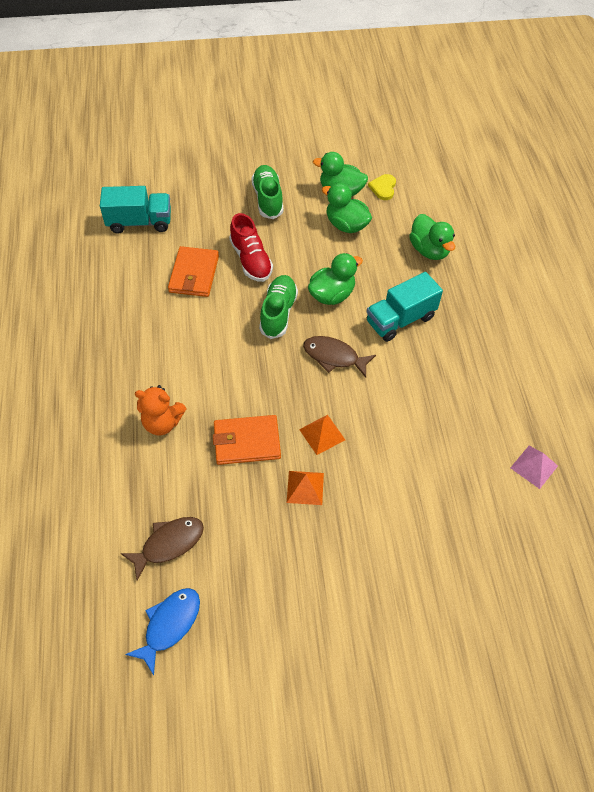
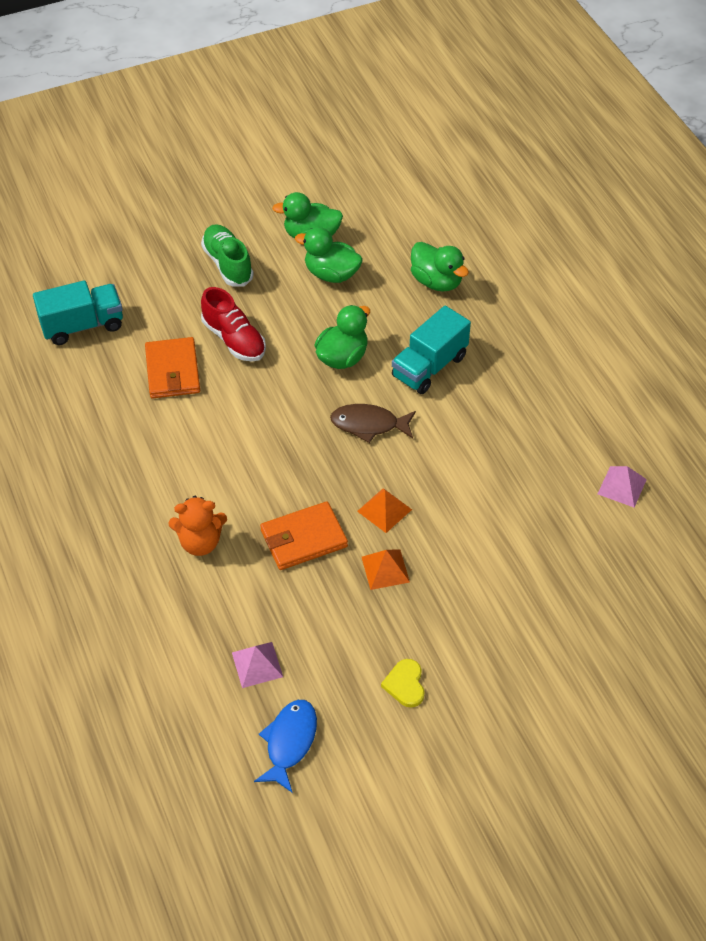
camera: 15 degrees left, 5 degrees down
(168, 544) = (257, 664): brown fish -> pink pyramid
(278, 313) = (288, 392): green shoe -> none
(383, 188) = (360, 221): yellow heart -> yellow heart (405, 684)

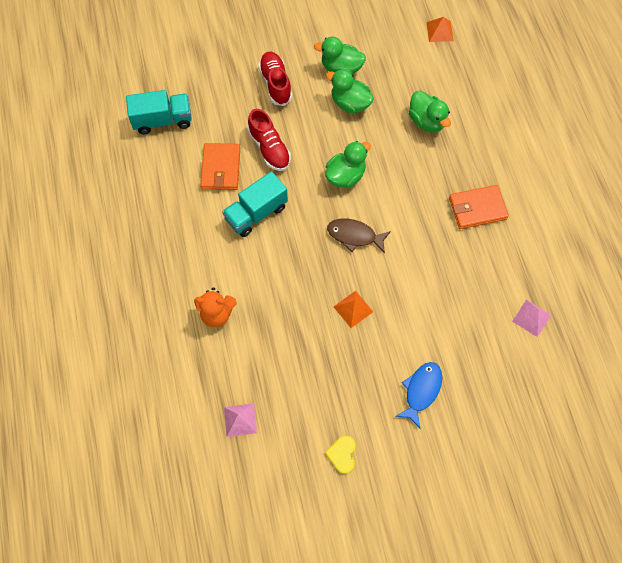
camera: 10 degrees right, 15 degrees up
(228, 264) = (275, 84): green shoe -> red shoe
(289, 742) = (252, 486): blue fish -> blue fish (421, 391)
(303, 538) = (291, 323): orange wallet -> orange wallet (477, 208)
(385, 569) = (345, 358): orange pyramid -> orange pyramid (440, 31)
(429, 367) = (408, 193): turquoise truck -> turquoise truck (256, 213)

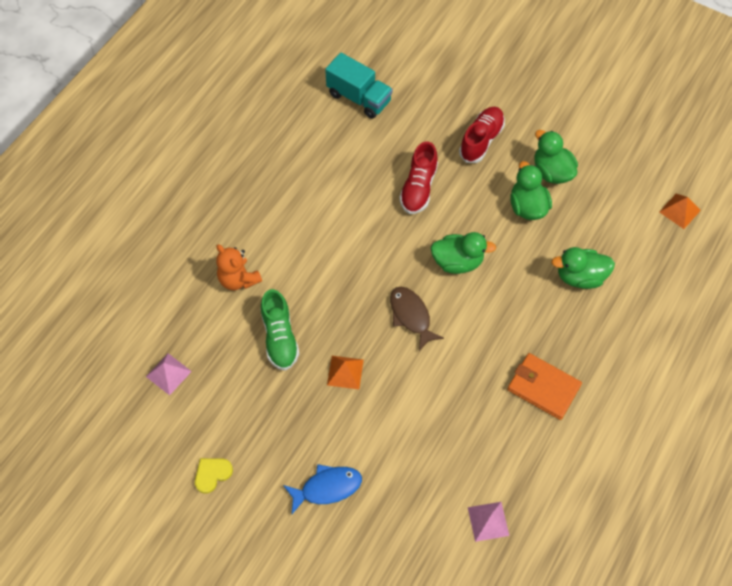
camera: 45 degrees right, 5 degrees down
(221, 168) = (363, 171): orange wallet -> none
(256, 213) = (352, 230): turquoise truck -> none
(287, 326) = (279, 337): none -> green shoe
(427, 121) = (580, 277): green duck -> green duck turned 75 degrees clockwise

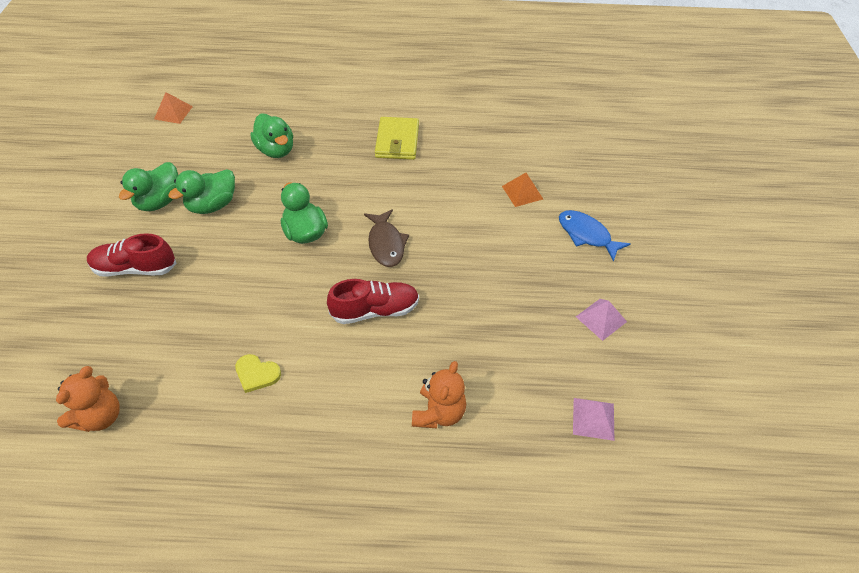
camera: 120 degrees left, 10 degrees down
(212, 474) = (650, 321): yellow heart -> yellow heart (257, 374)
(279, 337) = (479, 337): green shoe -> none
(345, 372) = (476, 268): orange pyramid -> orange pyramid (522, 192)
(359, 98) = (100, 416): turquoise truck -> orange teddy bear
(411, 316) = (386, 244): brown fish -> brown fish turned 45 degrees counterclockwise
(418, 188) = (226, 297): red shoe -> red shoe (375, 310)
(488, 521) = (527, 137): pink pyramid -> pink pyramid (601, 319)
(543, 387) = (397, 141): orange wallet -> yellow wallet

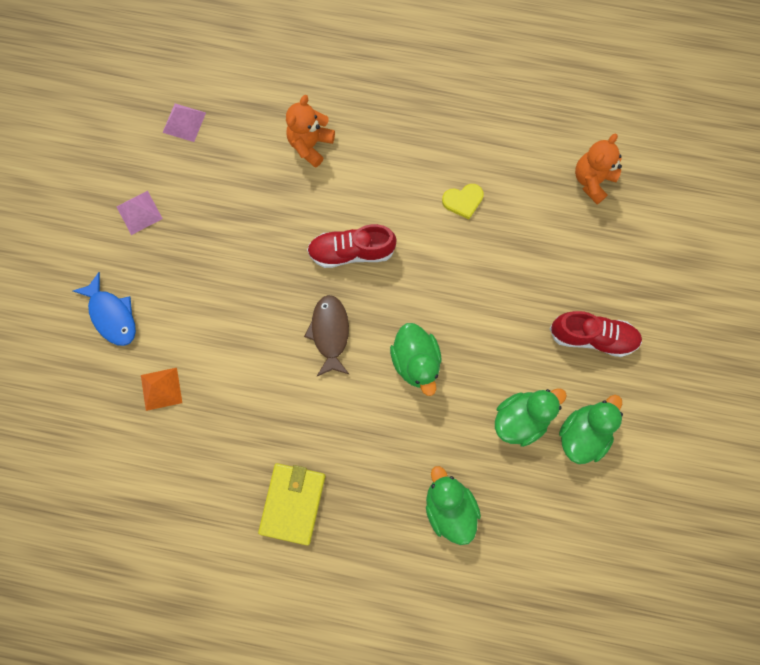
camera: 170 degrees left, 25 degrees up
(173, 112) = (591, 608): orange pyramid -> none
(257, 374) = (463, 201): yellow heart -> yellow heart turned 135 degrees clockwise

